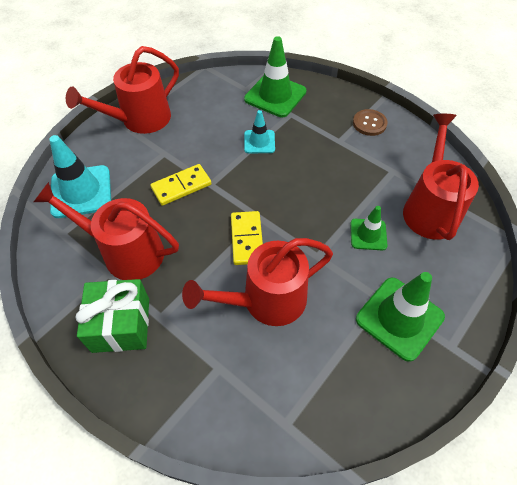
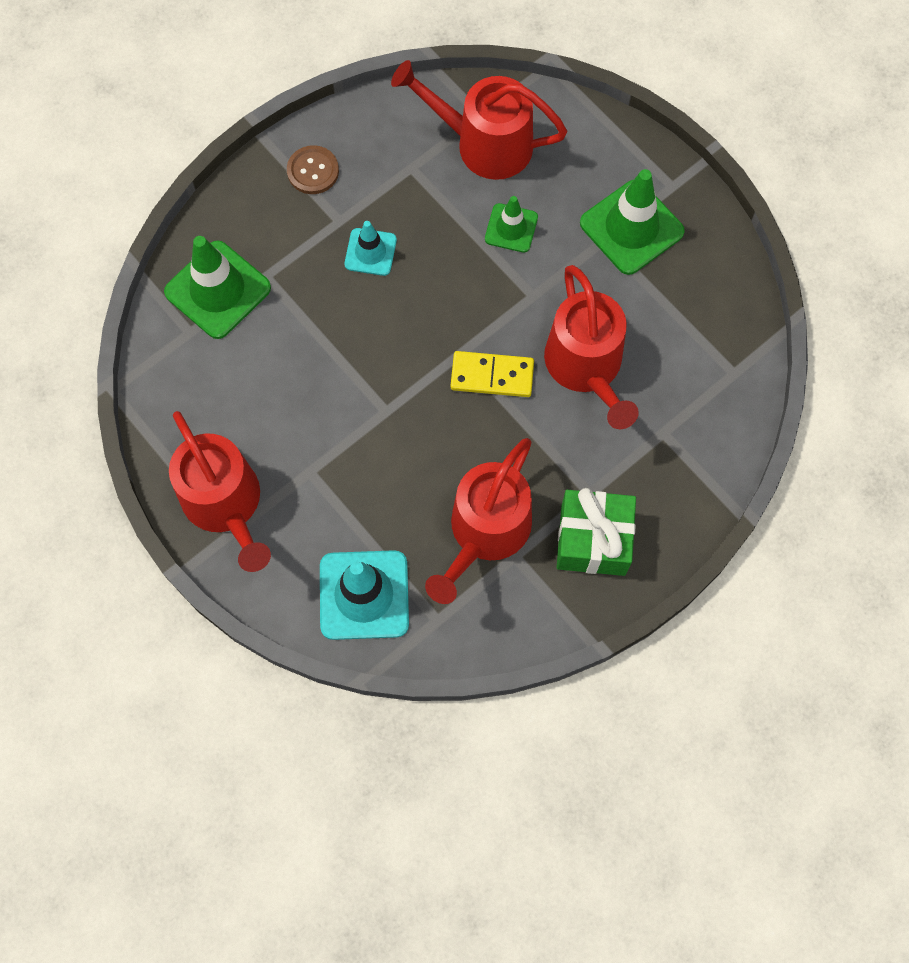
camera: 80 degrees left, 15 degrees up
(181, 186) = (383, 451): yellow domino -> none
(259, 142) = (316, 331): turquoise traffic cone -> turquoise traffic cone (370, 252)

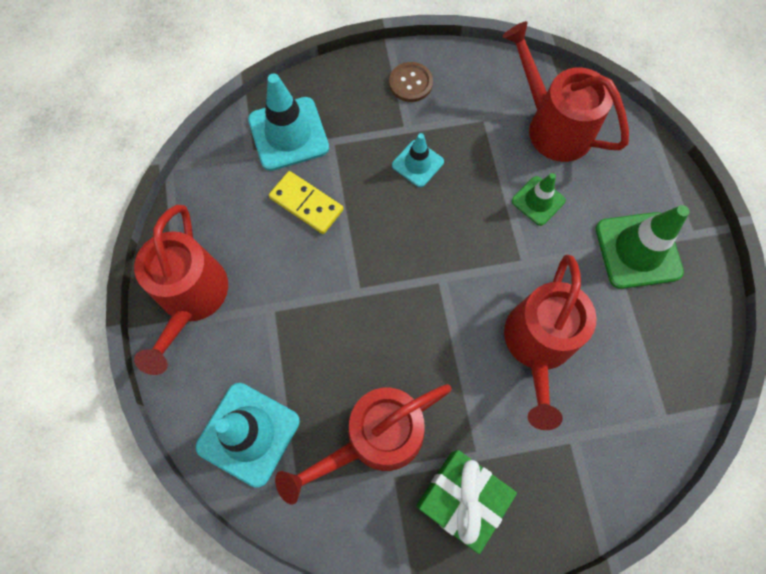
camera: 30 degrees right, 0 degrees up
(218, 290) = (288, 134): green traffic cone -> turquoise traffic cone
(492, 376) = (456, 310): yellow domino -> yellow domino (306, 204)

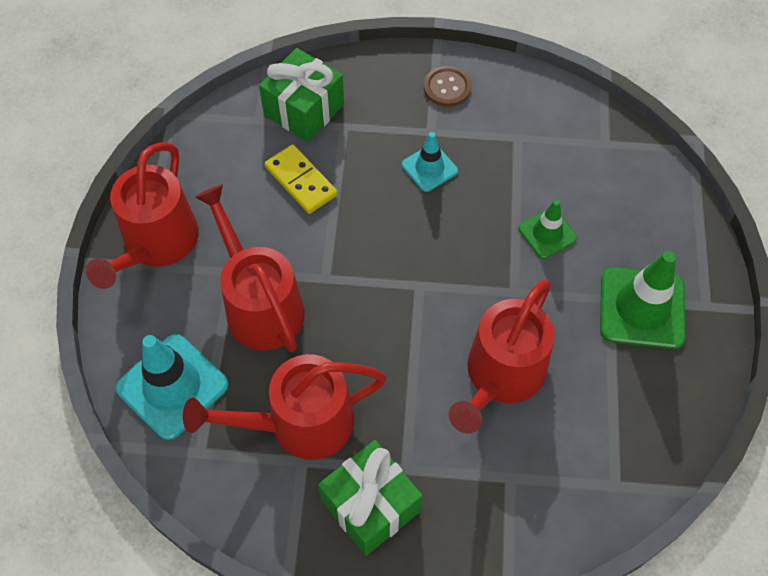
camera: 15 degrees right, 10 degrees down
(288, 134) = (304, 110): turquoise traffic cone -> green gift
(552, 126) = (587, 163): red watering can -> red watering can (259, 304)

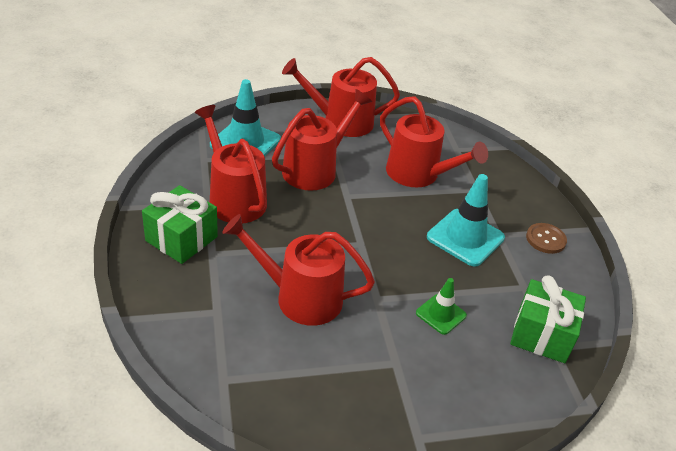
camera: 70 degrees right, 20 degrees down
(301, 181) = (418, 174): yellow domino -> red watering can
(304, 110) = (478, 168): green gift -> green gift (541, 334)
(429, 168) = (465, 237): turquoise traffic cone -> turquoise traffic cone, size x1.74
(642, 308) = (396, 386): green traffic cone -> none

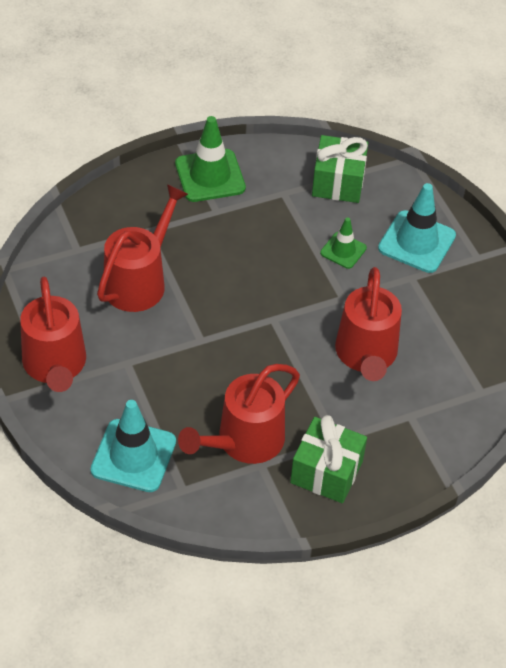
camera: 100 degrees left, 10 degrees up
(315, 169) = (163, 376): red watering can -> none
(465, 237) = (231, 237): turquoise traffic cone -> turquoise traffic cone (416, 242)
(545, 239) = (210, 176): brown button -> green traffic cone

